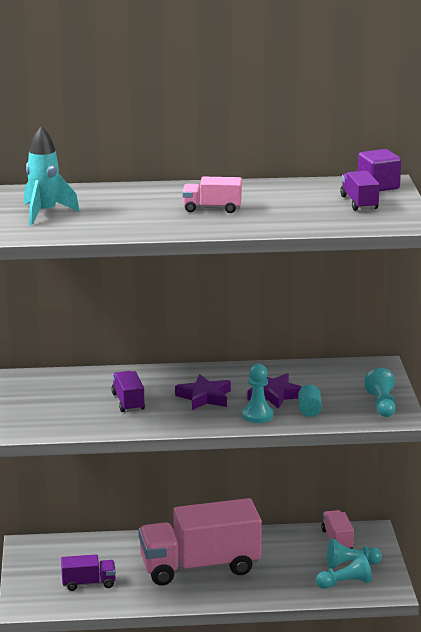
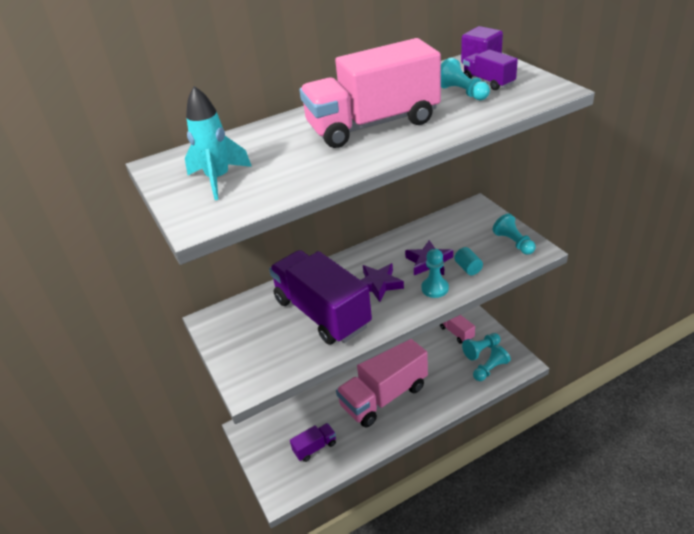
camera: 20 degrees left, 15 degrees up
(128, 402) = (322, 313): purple truck -> purple truck, size x2.23
(212, 208) = (373, 125): pink truck -> pink truck, size x2.23
(322, 205) = (462, 92): none -> turquoise pawn

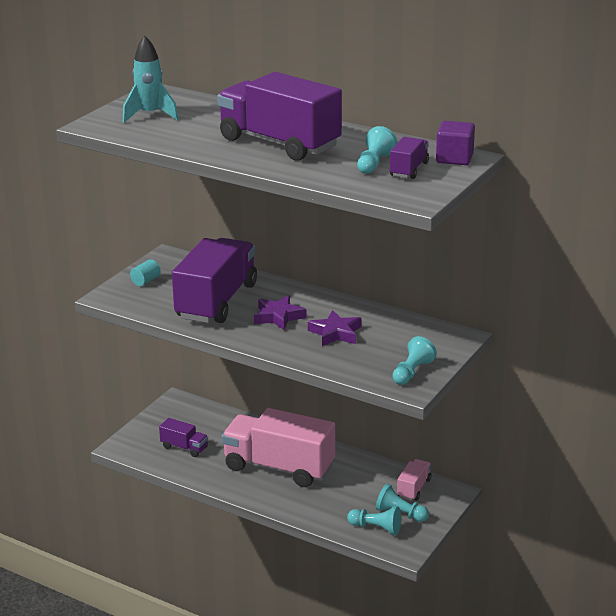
camera: 55 degrees right, 10 degrees down
(373, 125) = (279, 143): pink truck -> purple truck
(435, 288) = (297, 346): turquoise pawn -> none
(468, 268) = (344, 356): turquoise cylinder -> turquoise cylinder (145, 281)

